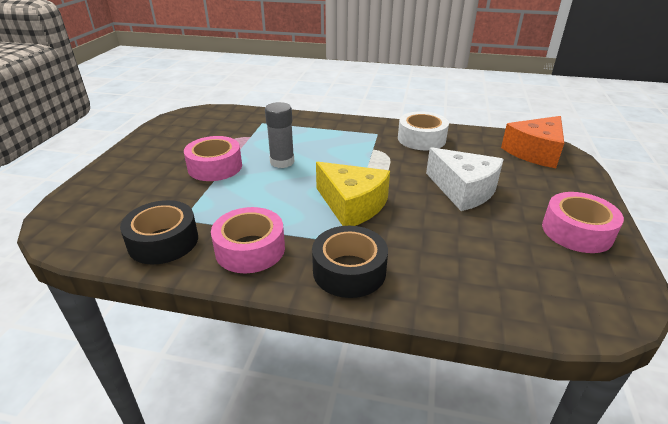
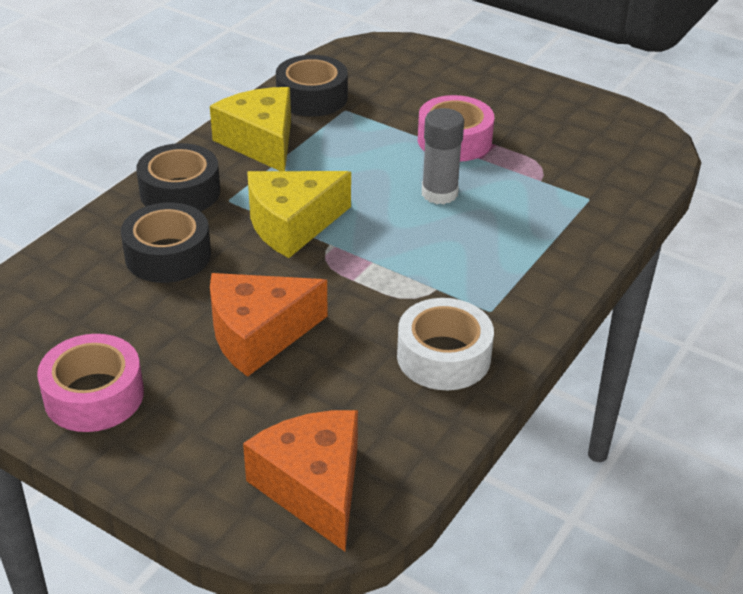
camera: 110 degrees right, 5 degrees up
(250, 249) = (261, 142): pink tape -> yellow cheese
(429, 248) = (168, 255): none -> black tape
(463, 190) = (258, 334): white cheese -> orange cheese

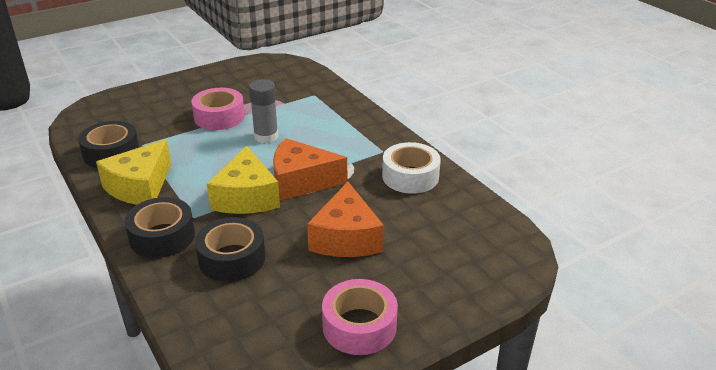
camera: 65 degrees left, 5 degrees down
(261, 142) = (140, 187): yellow cheese -> yellow cheese turned 60 degrees counterclockwise
(314, 487) = (490, 249): orange cheese -> orange cheese (301, 181)

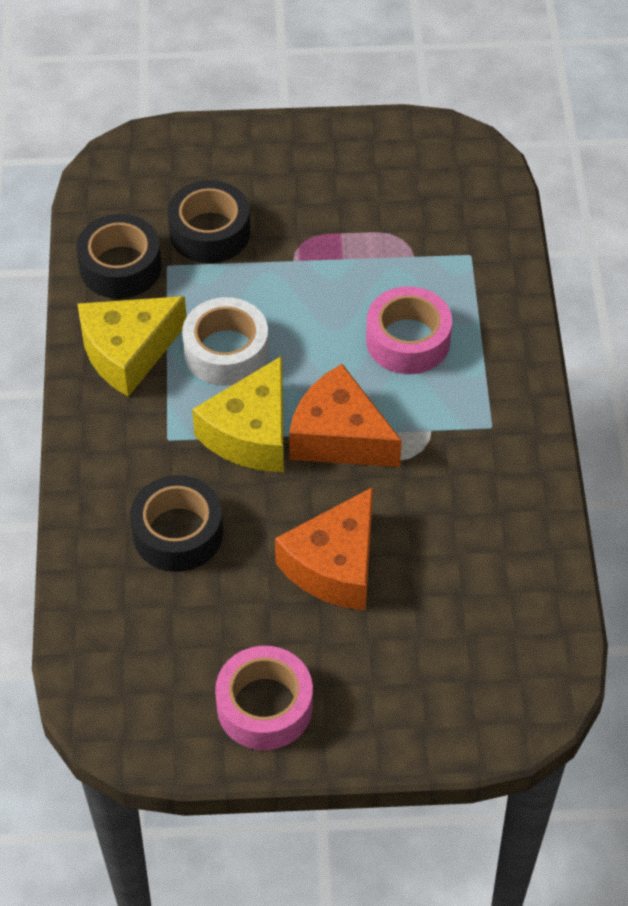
camera: 30 degrees right, 20 degrees up
(162, 236) = (114, 456): black tape -> black tape (209, 232)
(219, 117) = (301, 249): pink tape -> pink tape (408, 340)
(266, 136) = (343, 322): grey glue stick -> none
(410, 176) = (495, 495): white tape -> white tape (226, 351)

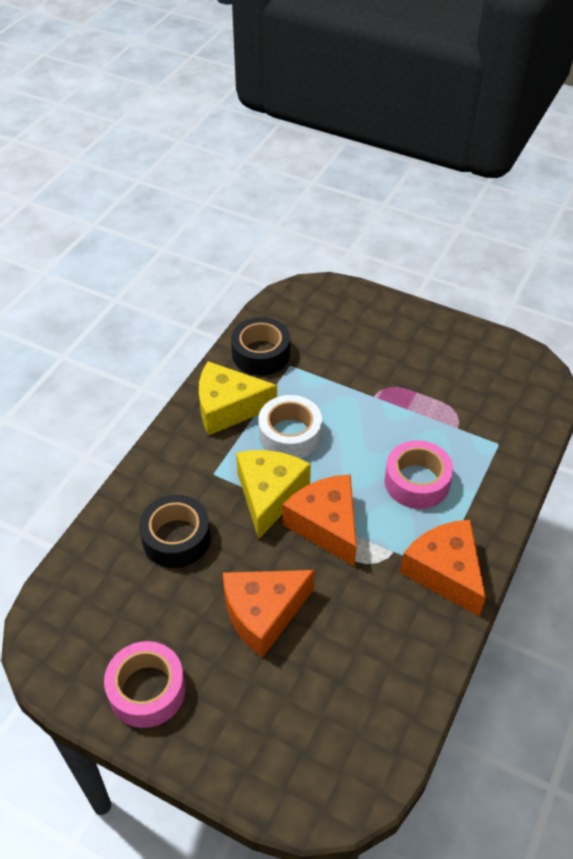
camera: 30 degrees right, 5 degrees down
(209, 232) = (331, 356): black tape -> none
(251, 433) = (269, 495): yellow cheese -> yellow cheese turned 135 degrees clockwise
(500, 426) = (445, 572): none -> orange cheese

